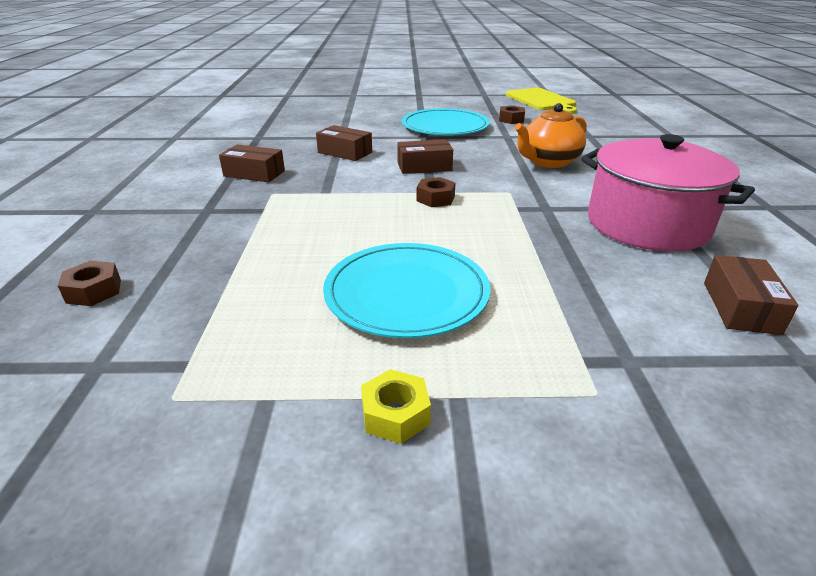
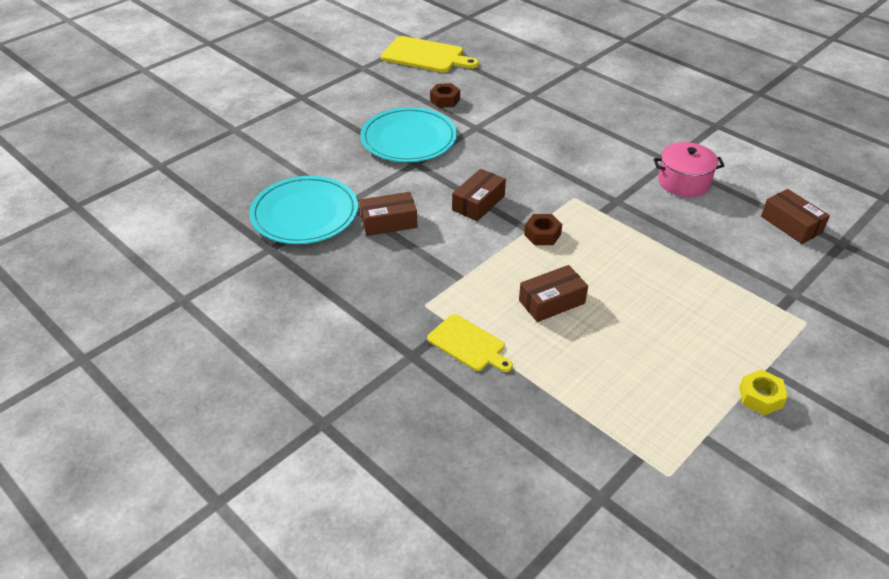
camera: 45 degrees left, 10 degrees up
(94, 291) = (491, 468): brown nut -> none
(248, 223) = (468, 344): none -> yellow cutting board
(254, 173) = (365, 294): brown box -> brown box (552, 302)
(406, 293) = (655, 326): turquoise plate -> turquoise plate (304, 214)
(548, 162) = (550, 146): orange teapot -> none
(647, 224) = (683, 182): pink pot -> pink pot, size x0.57

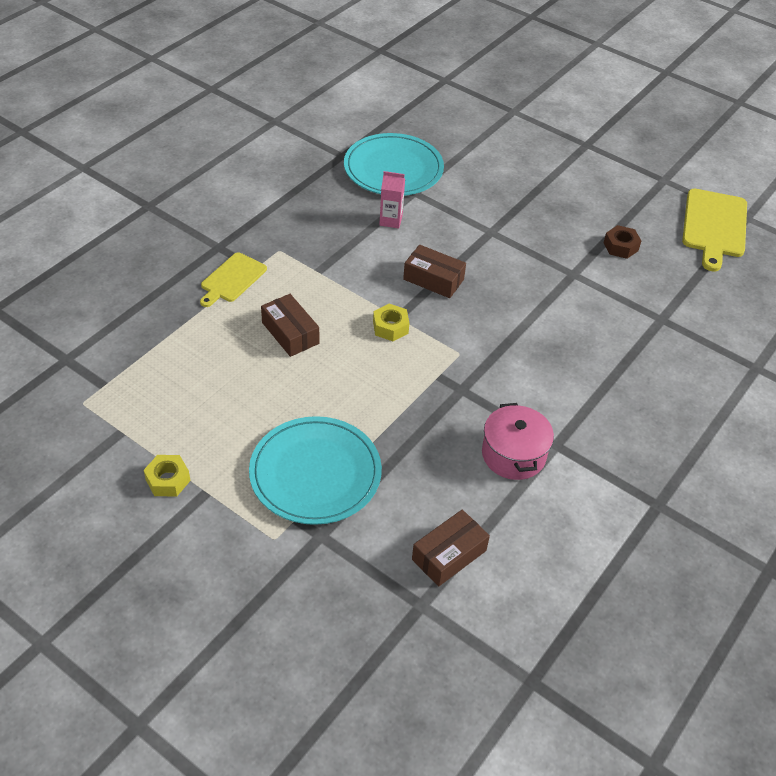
camera: 80 degrees right, 5 degrees up
(389, 222) = (391, 220): brown box -> pink carton
(408, 139) = (533, 224): turquoise plate -> turquoise plate (315, 473)
(542, 234) = (390, 327): brown nut -> yellow nut

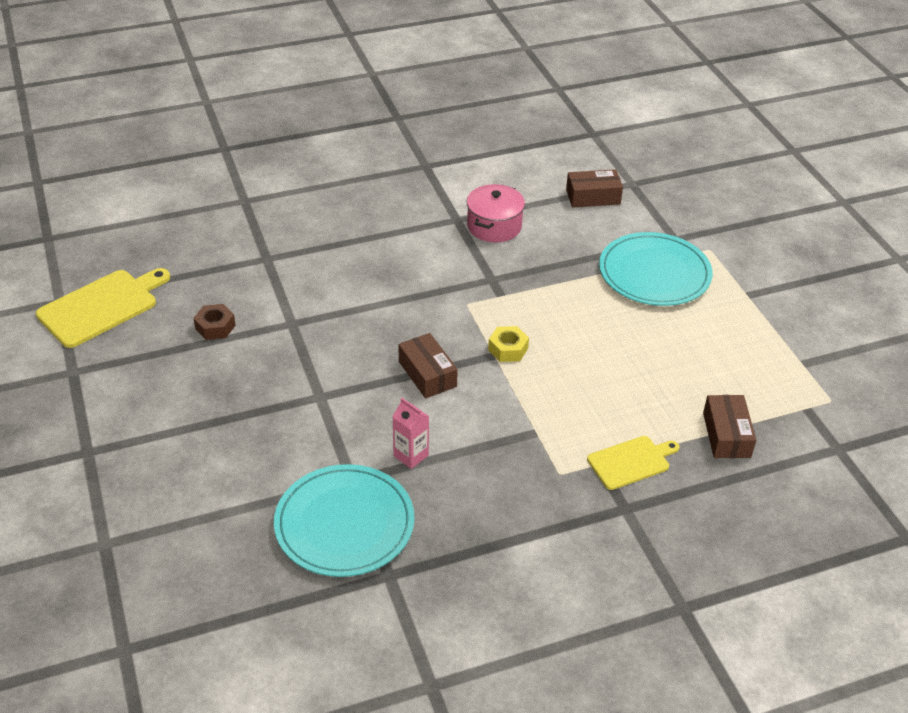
camera: 145 degrees left, 5 degrees down
(168, 480) = (775, 314): yellow nut -> none
(290, 333) = (605, 383): brown box -> brown box (726, 435)

